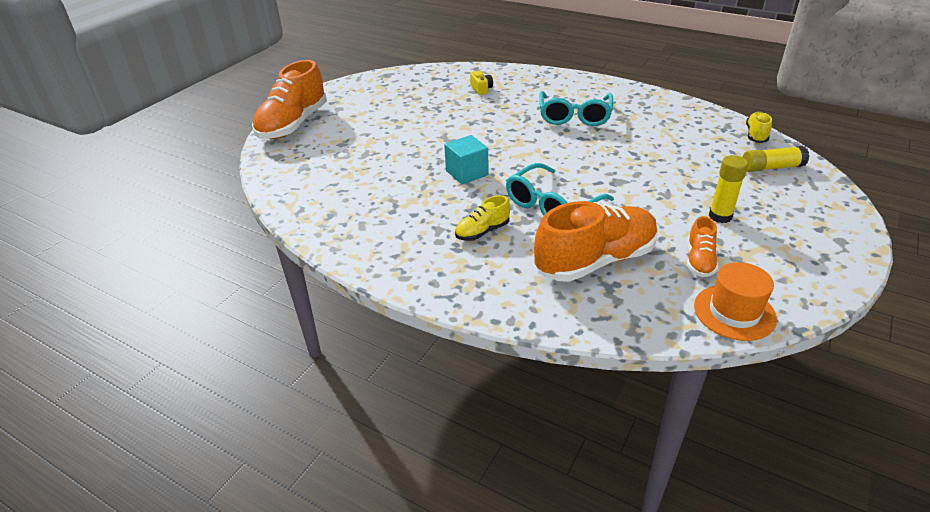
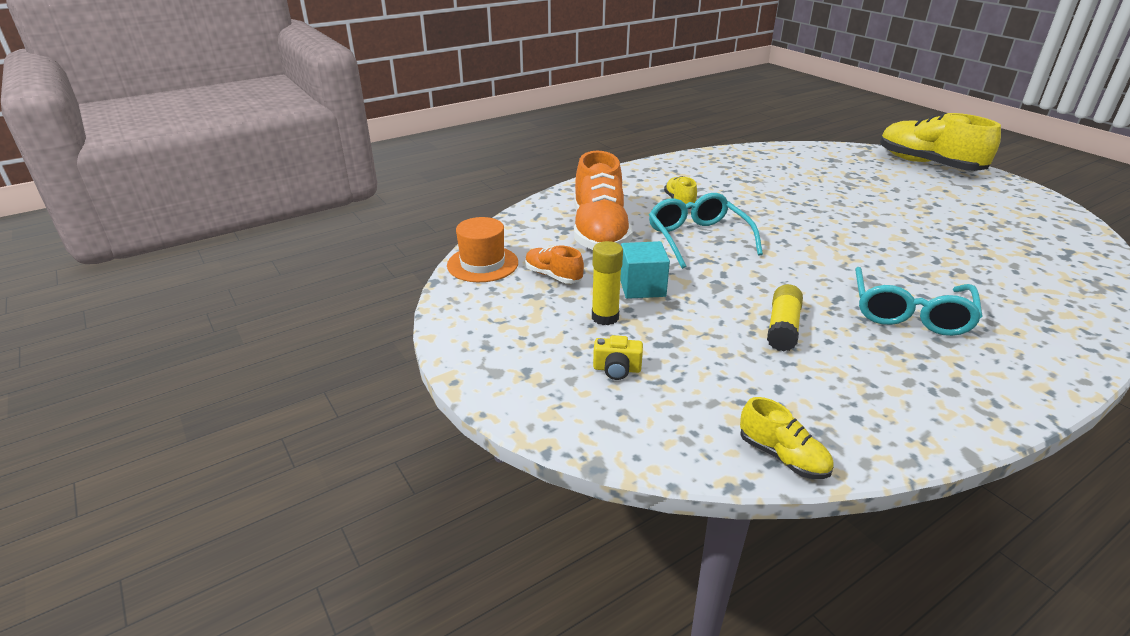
camera: 115 degrees right, 5 degrees down
(293, 125) = (928, 164): orange shoe -> yellow shoe
(467, 173) = (785, 216): turquoise cube -> turquoise cube (642, 287)
(481, 89) = (1022, 272): yellow camera -> yellow camera (617, 369)
(574, 116) = (909, 313): turquoise glasses -> turquoise glasses turned 105 degrees counterclockwise
(771, 167) = (676, 413): yellow glue stick -> yellow glue stick (783, 328)

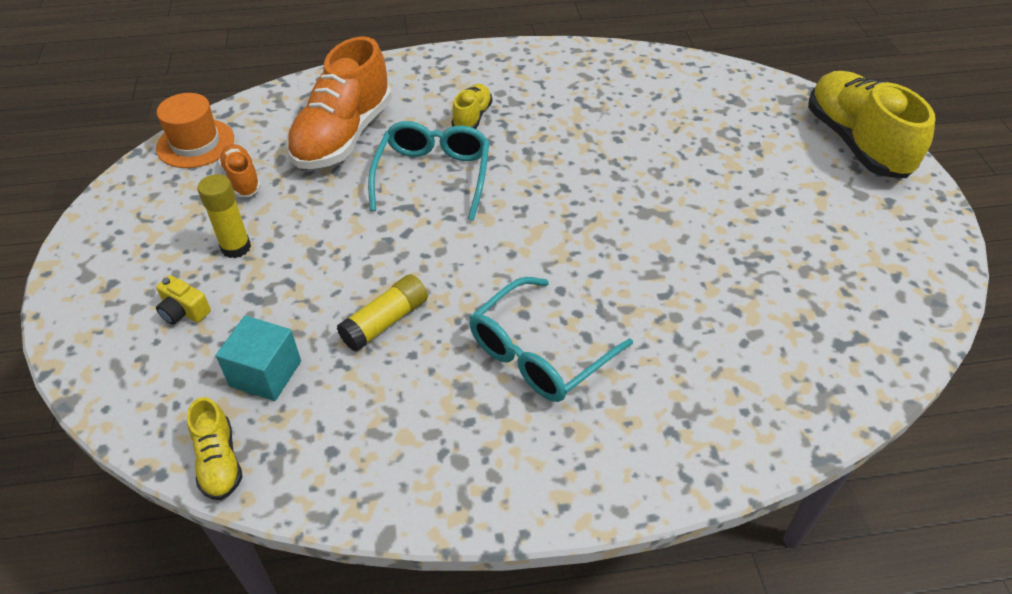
camera: 25 degrees right, 15 degrees up
(642, 287) = (308, 222): turquoise cube -> turquoise cube (265, 373)

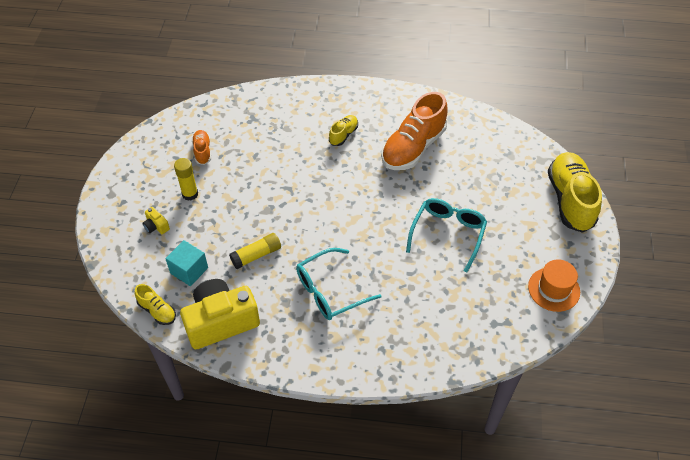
camera: 15 degrees right, 5 degrees up
(195, 143) = (182, 122): orange hat -> orange hat (554, 289)
(219, 461) = (157, 311): yellow shoe -> yellow shoe turned 45 degrees counterclockwise
(343, 136) = (265, 133): orange shoe -> orange shoe (413, 147)
(353, 453) = (221, 322): none -> yellow camera
(433, 176) = (308, 171): turquoise glasses -> turquoise glasses (448, 234)

